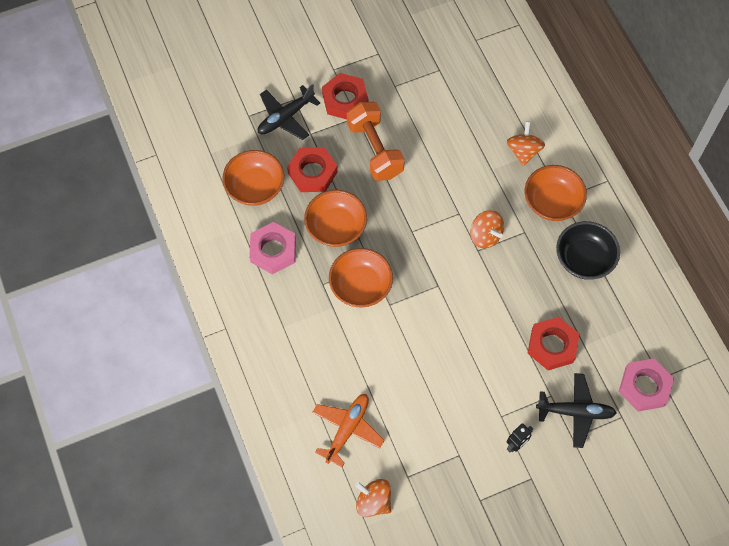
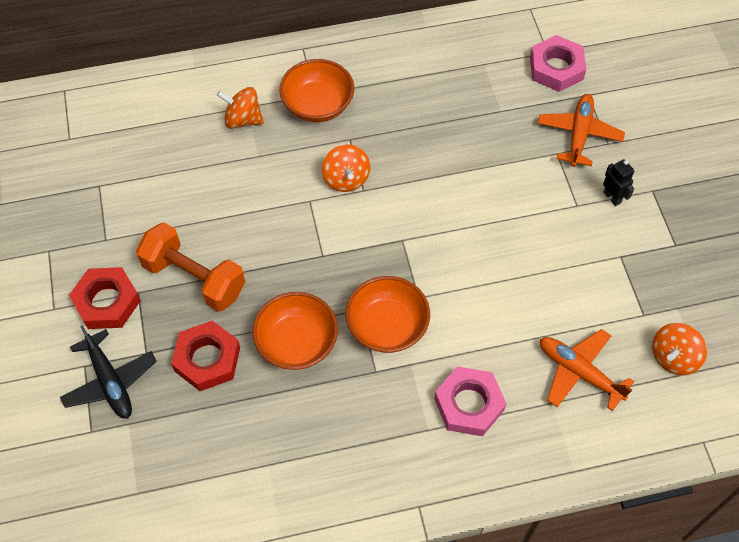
camera: 80 degrees left, 5 degrees down
(255, 187) = (210, 437): orange bowl -> none
(273, 250) = (314, 427): pink nut -> pink nut (469, 404)
(375, 150) = (194, 278): orange dumbbell -> orange dumbbell turned 45 degrees clockwise
(485, 236) = (346, 179): orange spinning top -> orange spinning top turned 105 degrees clockwise
(552, 346) = (497, 140): red nut -> none
(575, 412) = (579, 134): black plane -> orange plane
(584, 259) = (396, 90): black bowl -> none

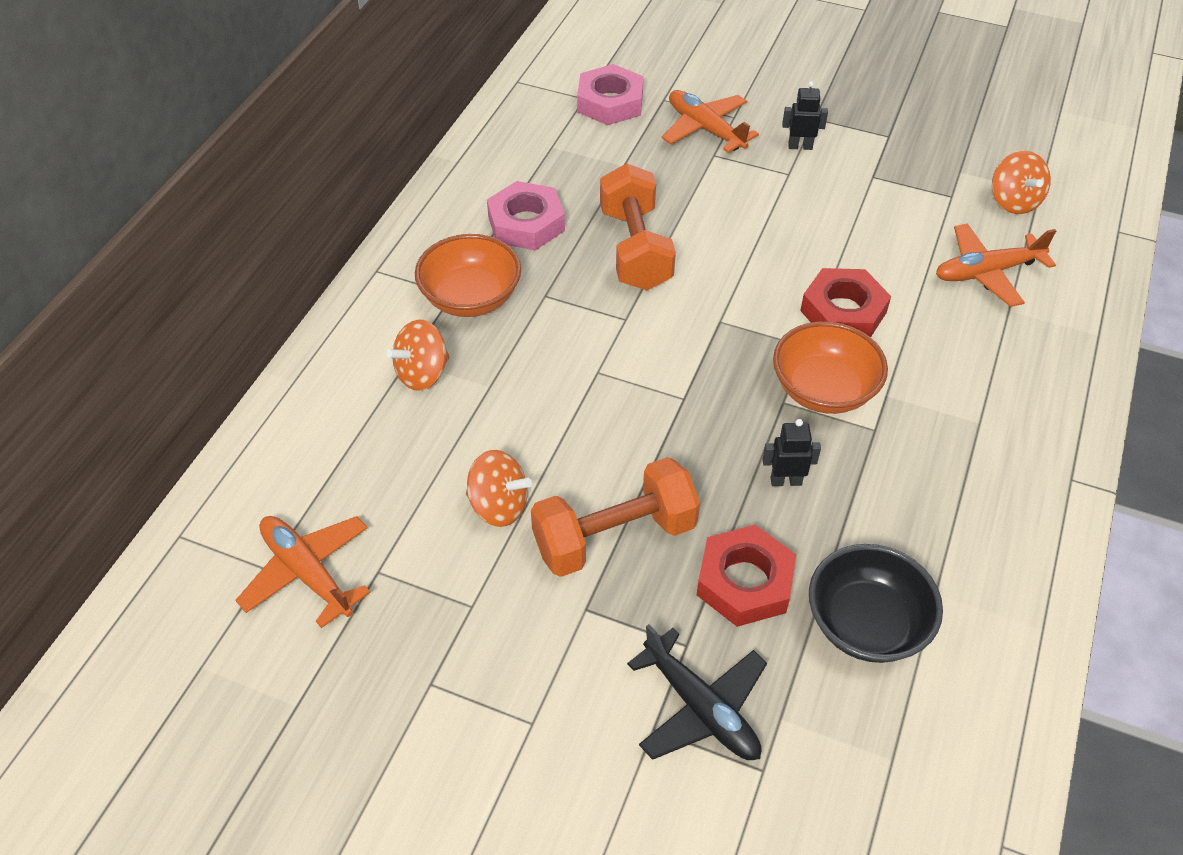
camera: 55 degrees left, 10 degrees down
(77, 156) = (307, 573): none -> orange plane
(107, 302) = (573, 652): red nut -> red nut (843, 311)
(110, 381) = (701, 708): black plane -> black plane turned 45 degrees clockwise
(220, 437) = (866, 624): none -> black bowl
(297, 342) = (786, 481): orange bowl -> black robot
(346, 179) = (597, 325): orange spinning top -> orange spinning top (499, 506)
(428, 161) = (635, 249): none -> orange dumbbell
(469, 404) = (970, 373): pink nut -> pink nut (526, 223)

